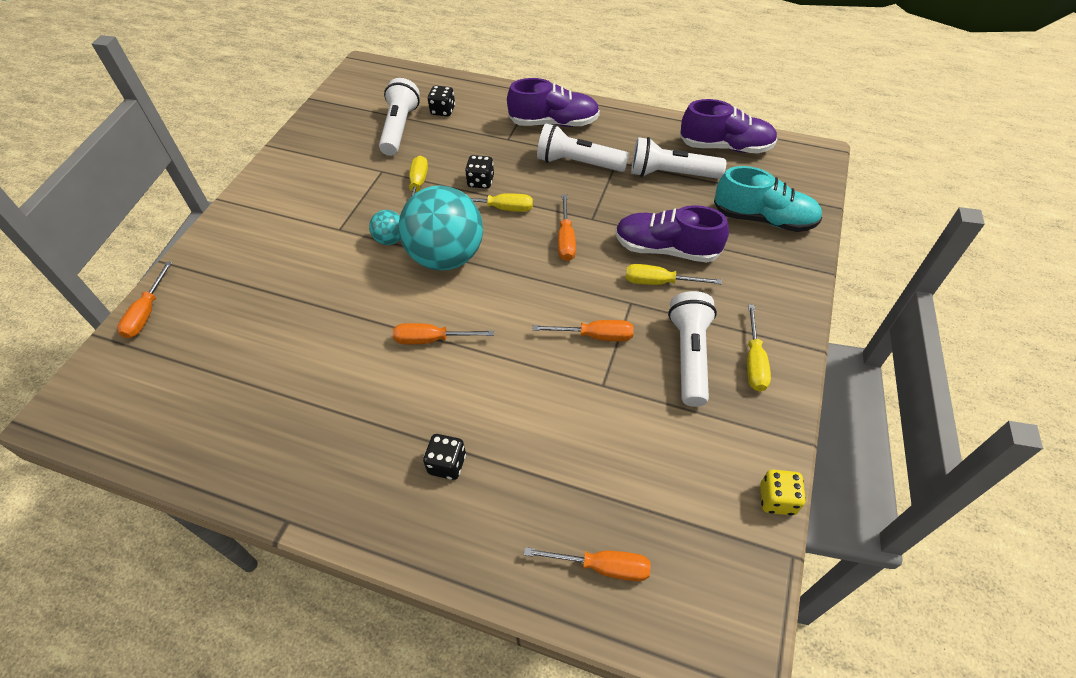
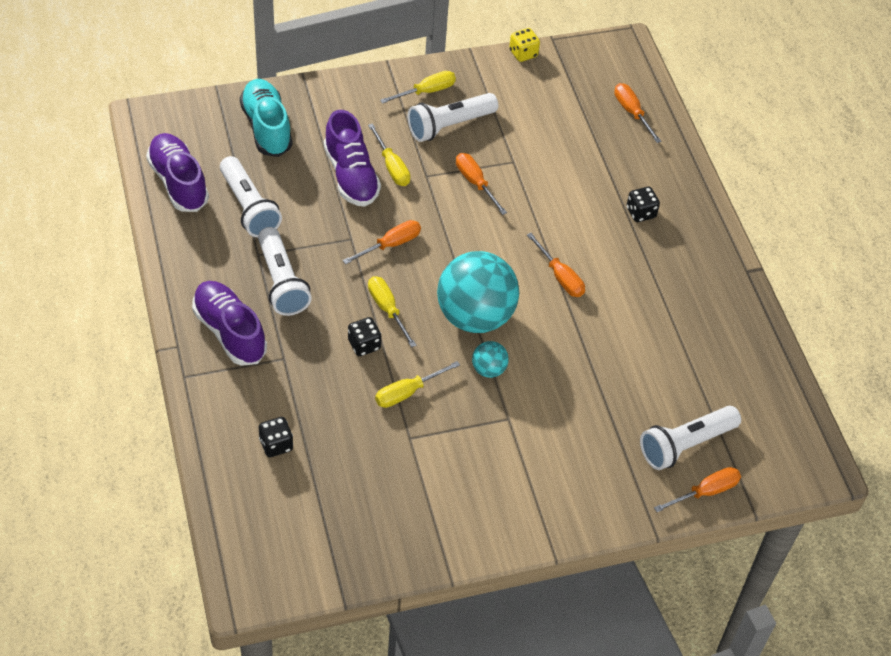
camera: 130 degrees left, 0 degrees up
(399, 128) = (334, 467): white flashlight -> white flashlight (685, 445)

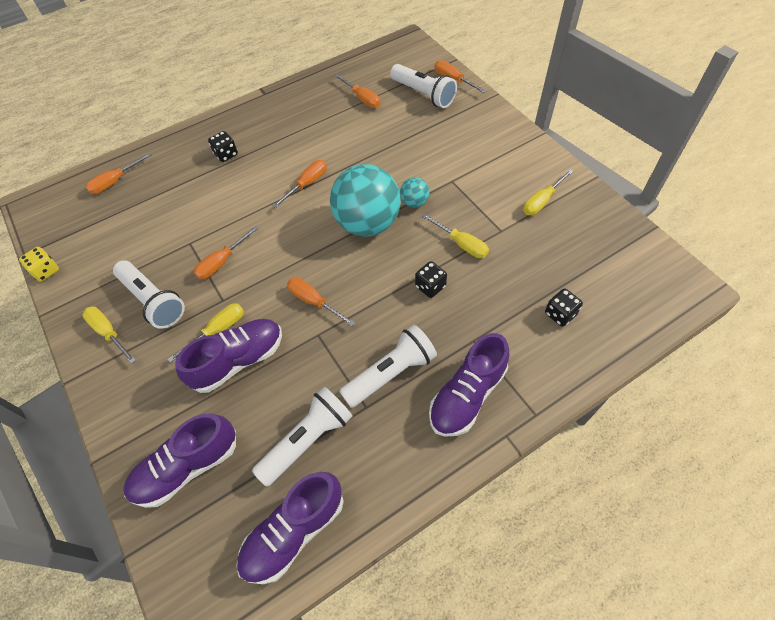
camera: 100 degrees left, 5 degrees up
(266, 127) = (187, 467): turquoise shoe -> purple shoe
(387, 309) = (386, 282): yellow screwdriver -> yellow screwdriver (542, 201)
(700, 372) = (362, 98): none -> orange screwdriver

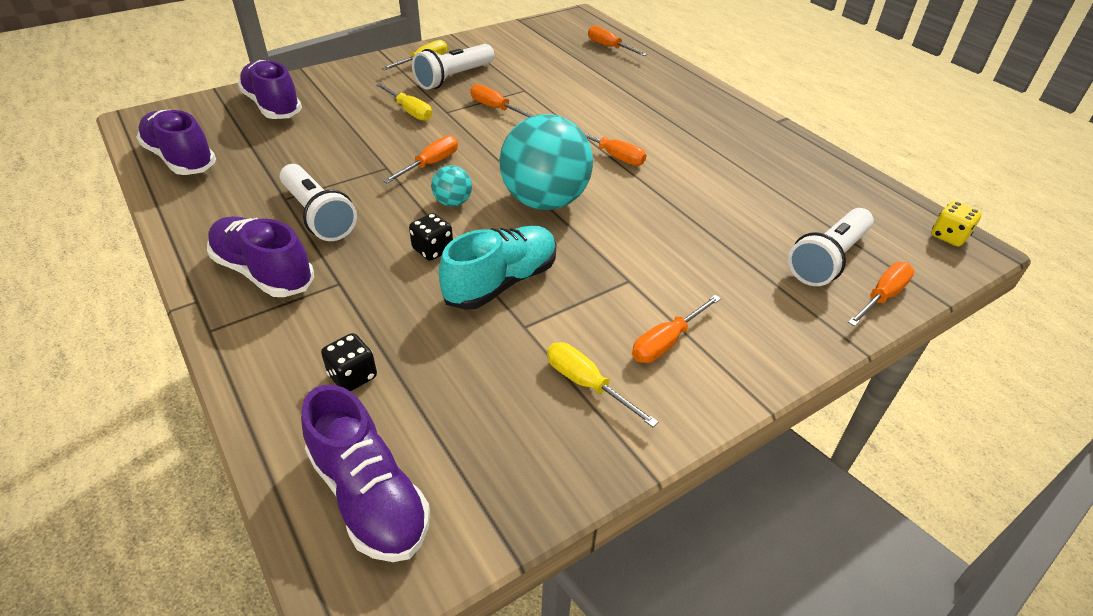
camera: 85 degrees right, 15 degrees down
(46, 271) = (498, 30): yellow dice -> yellow dice (949, 236)
(226, 154) = (658, 102): black dice -> none
(238, 360) = (371, 123): purple shoe -> purple shoe (369, 496)
(307, 439) = (266, 164): white flashlight -> none
(362, 98) = (794, 198): orange screwdriver -> orange screwdriver (666, 342)
(414, 202) = (583, 241): turquoise ball -> turquoise ball (453, 202)
(461, 244) = (501, 282): yellow screwdriver -> turquoise shoe

